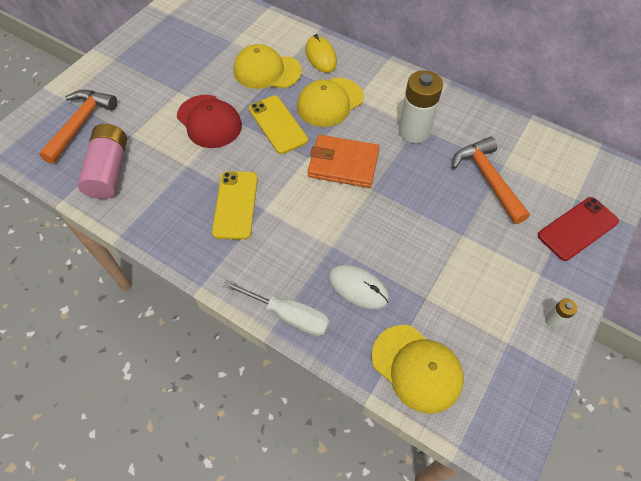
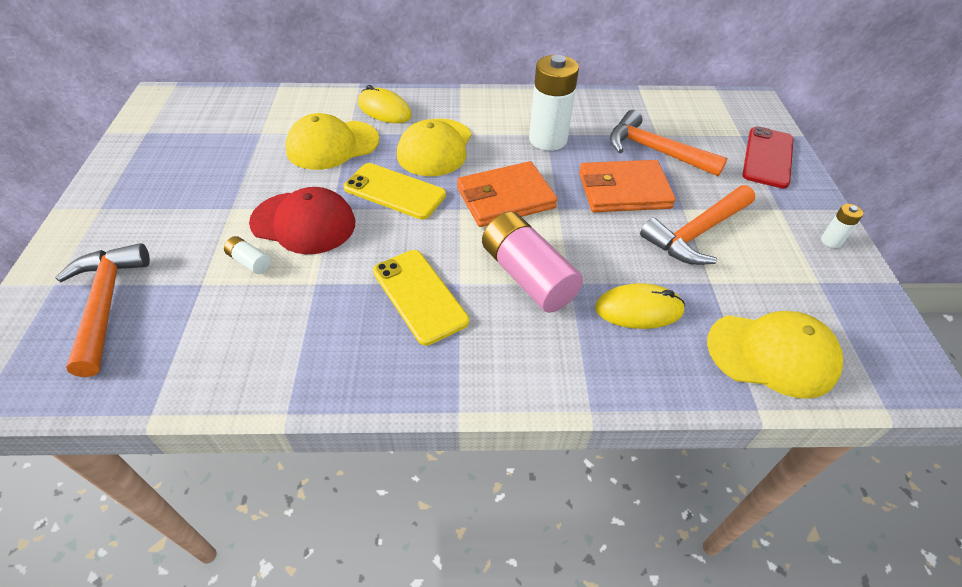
camera: 35 degrees left, 10 degrees down
(109, 170) = (201, 340): pink battery -> pink battery (527, 276)
(163, 133) = (249, 262): none -> white battery
(288, 315) = (594, 381): white screwdriver -> none
(358, 288) = (638, 309): white mouse -> yellow mouse
(431, 199) = (624, 190): none -> orange wallet
(452, 258) = (696, 233): none -> orange hammer

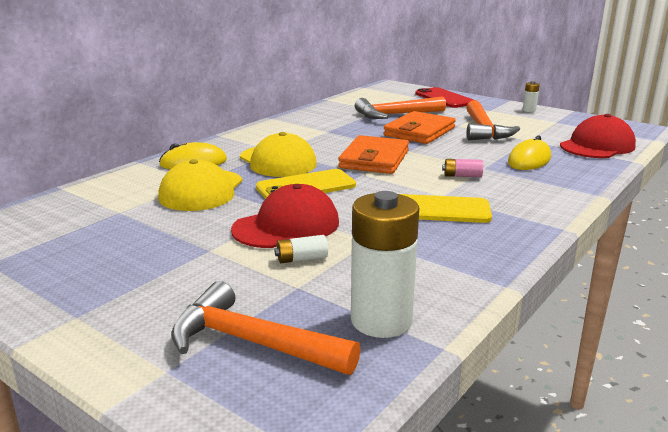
camera: 50 degrees left, 25 degrees down
(527, 276) = (462, 176): pink battery -> pink battery, size x0.44
(548, 139) = (333, 132): white battery -> white battery (381, 320)
(772, 354) = (597, 146): yellow cap -> red cap

